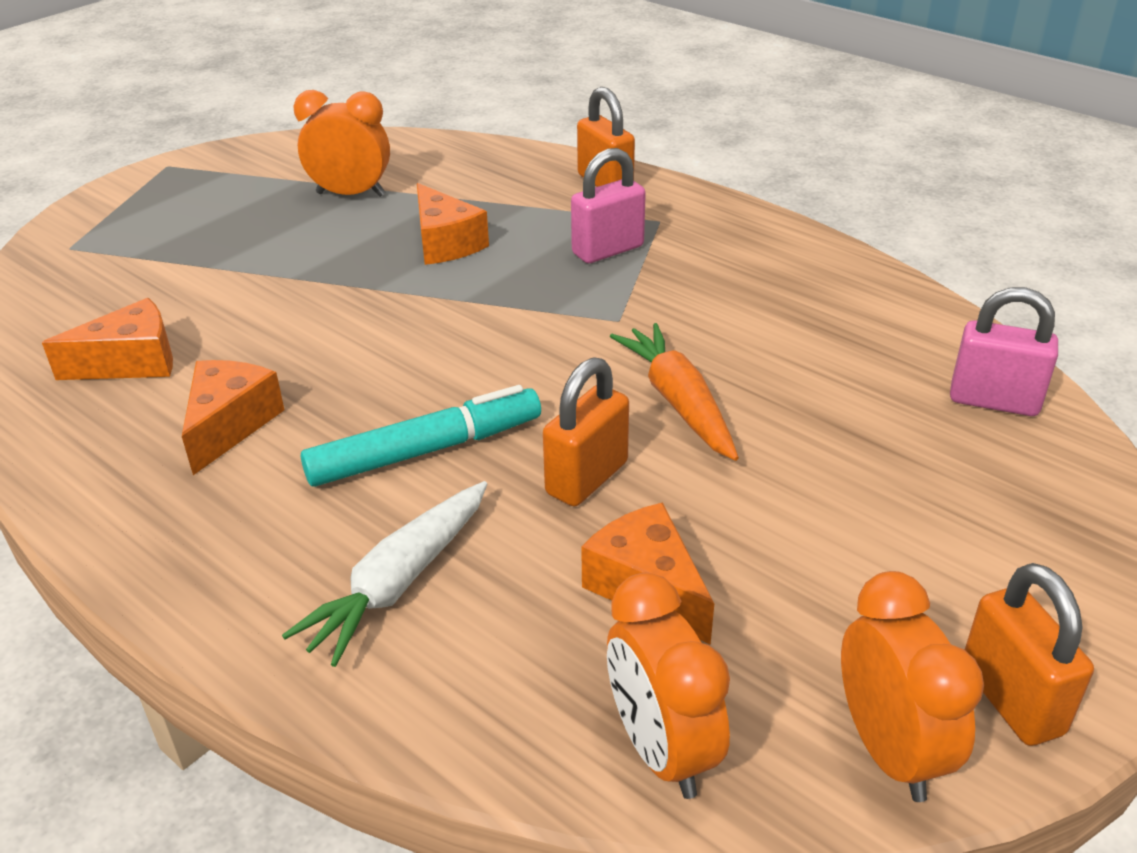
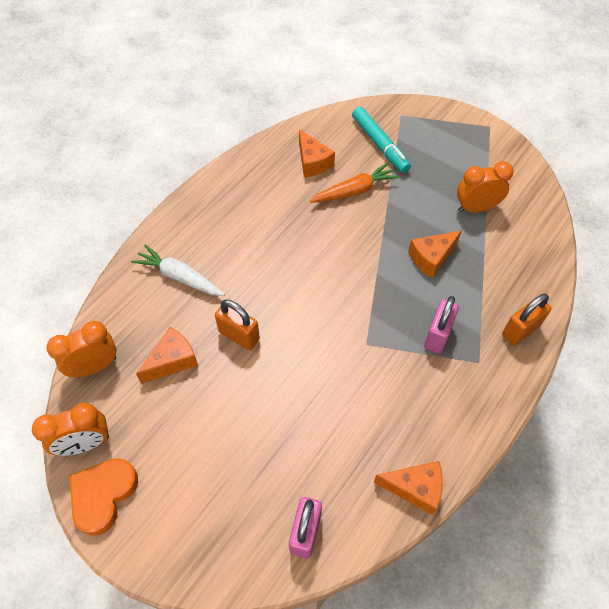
camera: 85 degrees right, 20 degrees up
(230, 425) = (272, 205): orange cheese -> orange cheese (415, 488)
(351, 194) = (476, 208): orange clock -> orange clock turned 105 degrees counterclockwise
(424, 451) = (256, 273): turquoise marker -> turquoise marker (379, 144)
(607, 250) = (437, 335): pink padlock -> pink padlock turned 60 degrees clockwise
(678, 402) = (296, 372): orange carrot -> orange carrot (354, 191)
(1011, 699) = (103, 495): orange padlock -> orange heart

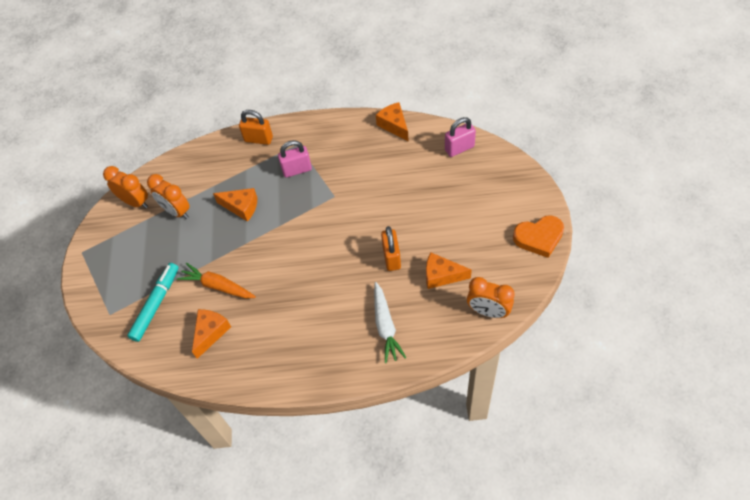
camera: 125 degrees left, 0 degrees up
(85, 444) = (528, 271): orange clock -> orange clock (135, 202)

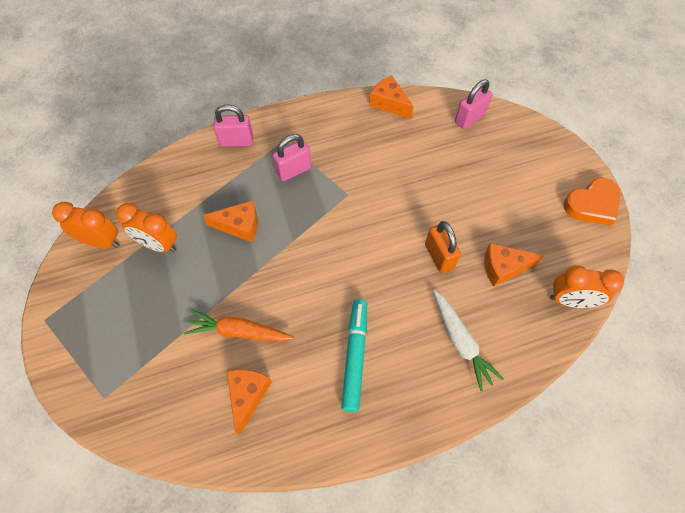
camera: 20 degrees left, 5 degrees up
(156, 305) = (164, 372): turquoise marker -> turquoise marker (354, 357)
(258, 139) = (236, 141): orange padlock -> pink padlock

